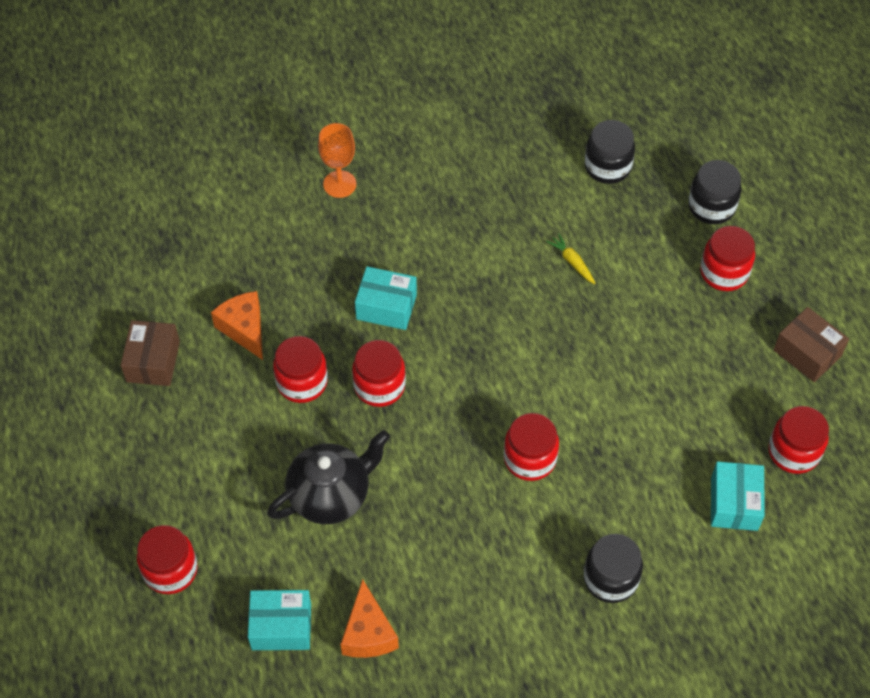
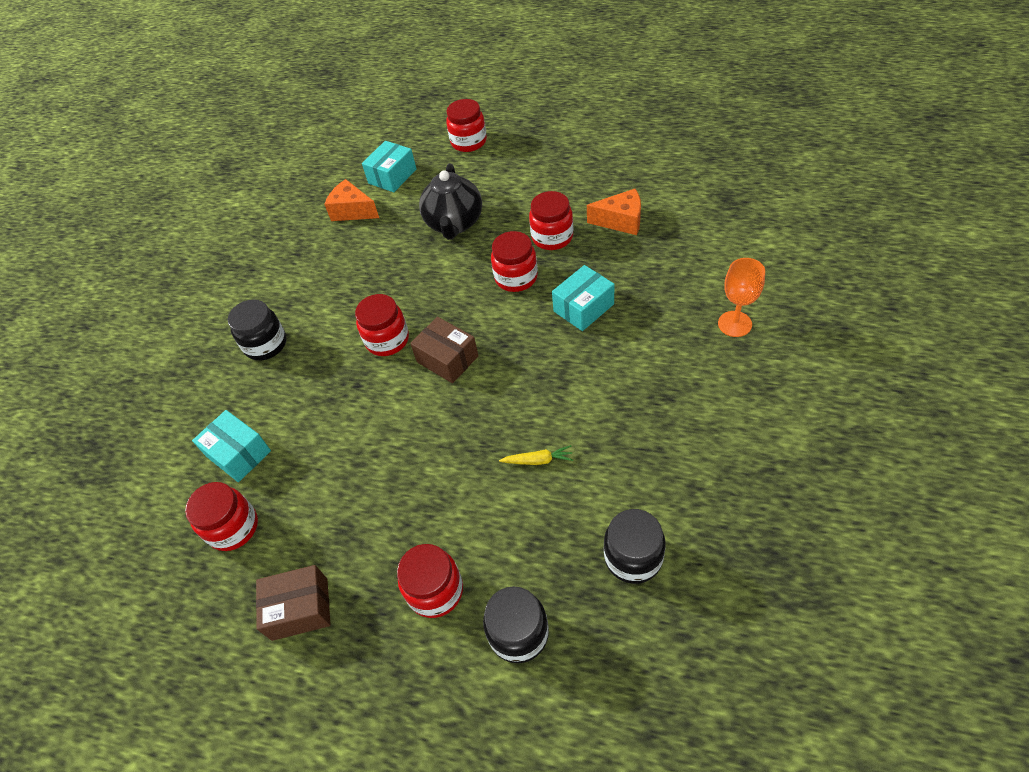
camera: 130 degrees right, 5 degrees down
(153, 361) = (626, 169): brown box -> brown box (447, 359)

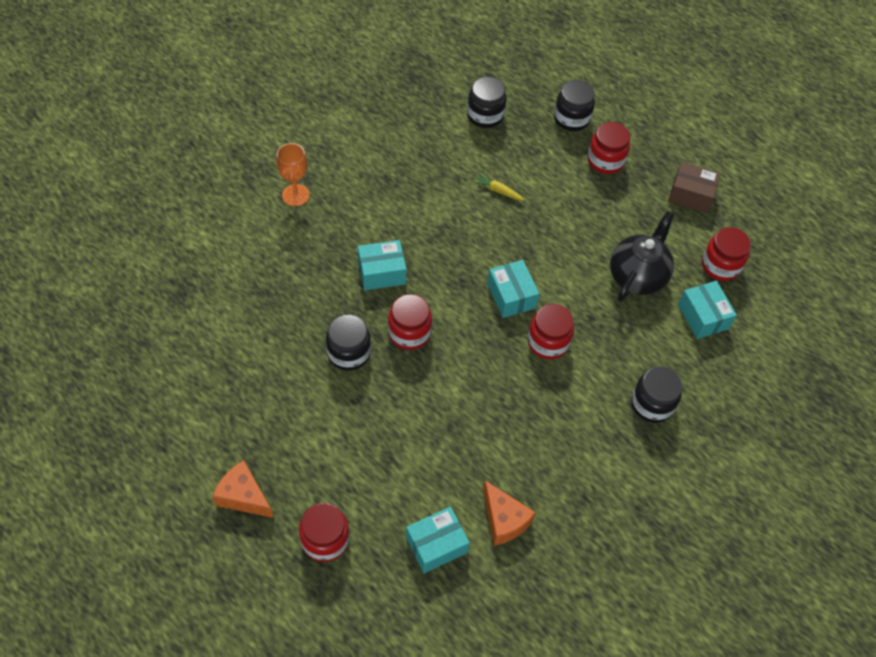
camera: 160 degrees left, 5 degrees up
(447, 359) = (511, 296): brown box -> turquoise box
(454, 224) = (418, 429): black teapot -> black teapot (637, 276)
(552, 237) = (349, 353): red jar -> black jar
(621, 221) = (281, 330): orange cheese -> orange cheese (243, 496)

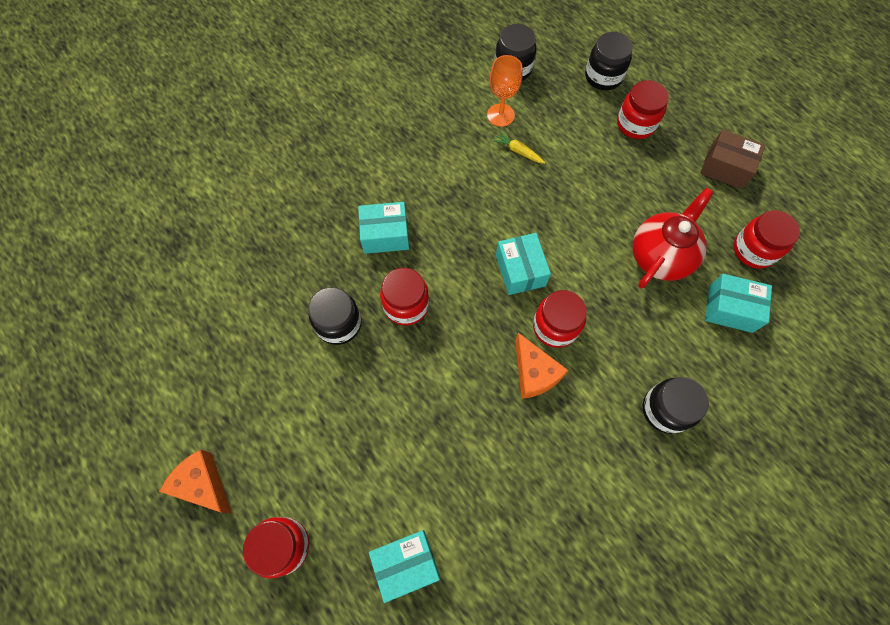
camera: 10 degrees right, 10 degrees up
(295, 195) = (307, 144): orange goblet -> orange goblet (500, 115)
(504, 520) = (485, 539): orange cheese -> orange cheese (534, 373)
(637, 276) = (660, 256): black teapot -> red teapot
(703, 317) = (730, 309): turquoise box -> turquoise box turned 60 degrees counterclockwise

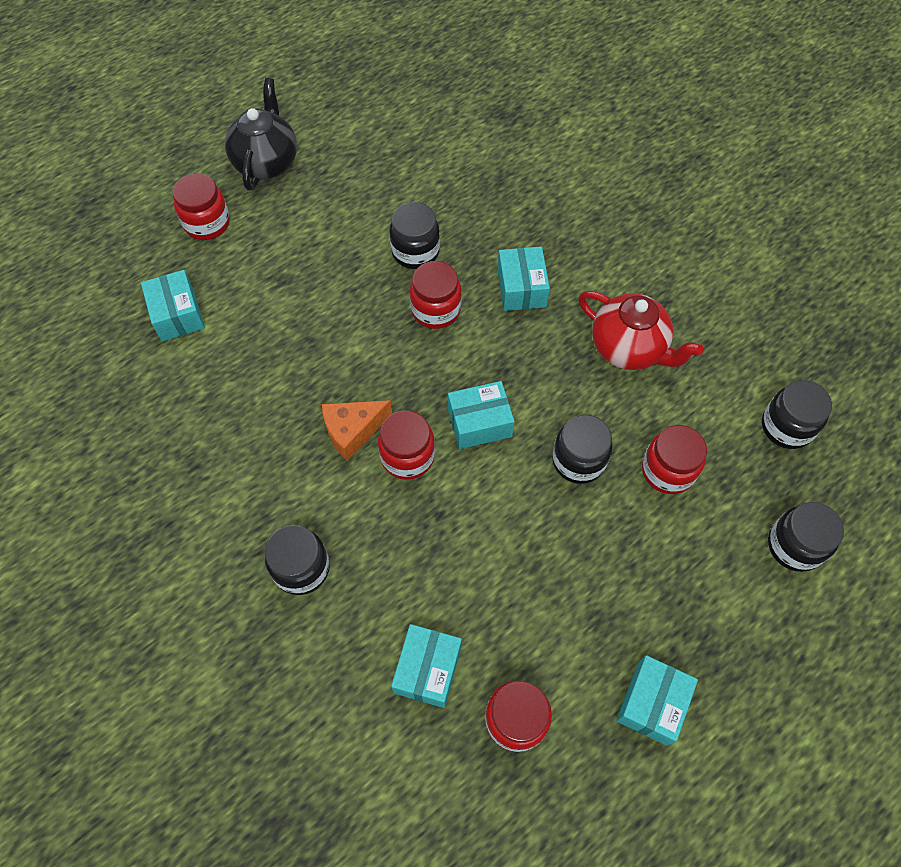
camera: 90 degrees right, 5 degrees down
(203, 484) = (266, 162): orange cheese -> black teapot
(500, 115) = (705, 409): orange goblet -> none
(518, 151) = (649, 428): yellow carrot -> none
(549, 200) = (578, 460): none -> black jar
(635, 124) = (714, 582): red jar -> red jar (668, 470)
(660, 256) = (502, 589): red teapot -> red teapot (628, 348)
(725, 167) = (652, 703): brown box -> turquoise box

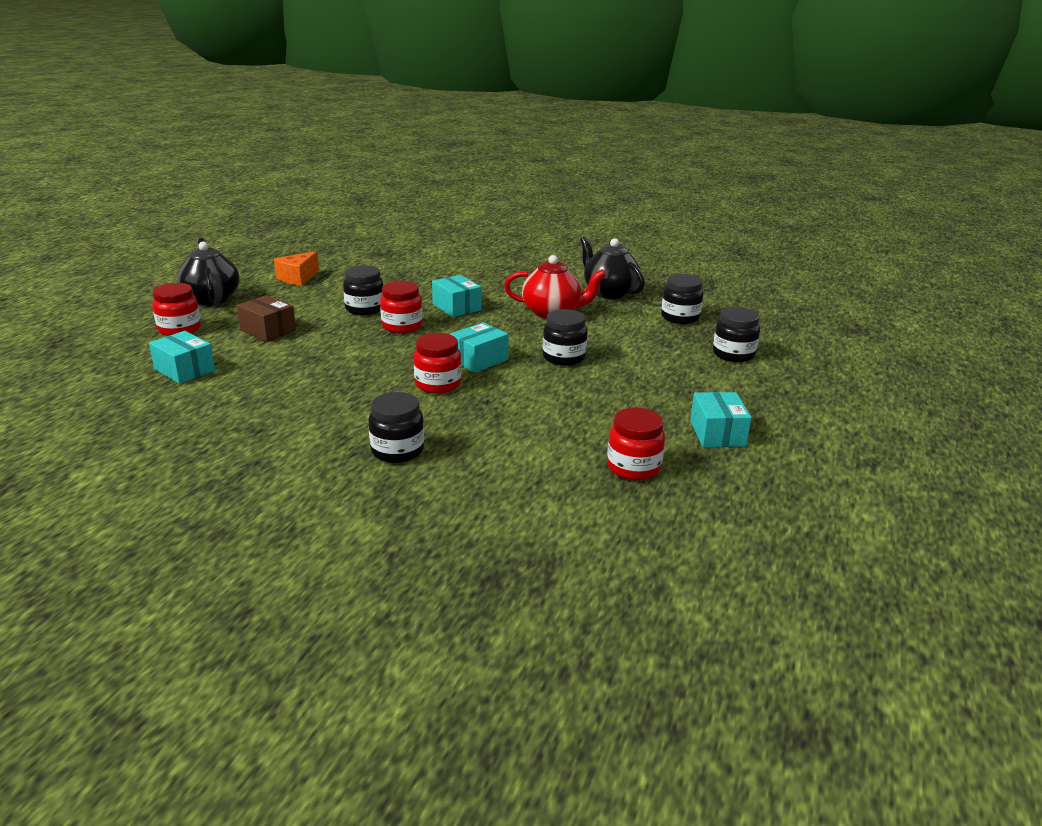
camera: 30 degrees left, 35 degrees down
(292, 261) = (268, 330): none -> brown box
(353, 431) = (384, 384): orange cheese -> orange cheese (298, 278)
(427, 669) = (545, 466): turquoise box -> none
(668, 470) = (626, 348): red jar -> none
(733, 325) = (609, 293): none -> black teapot

